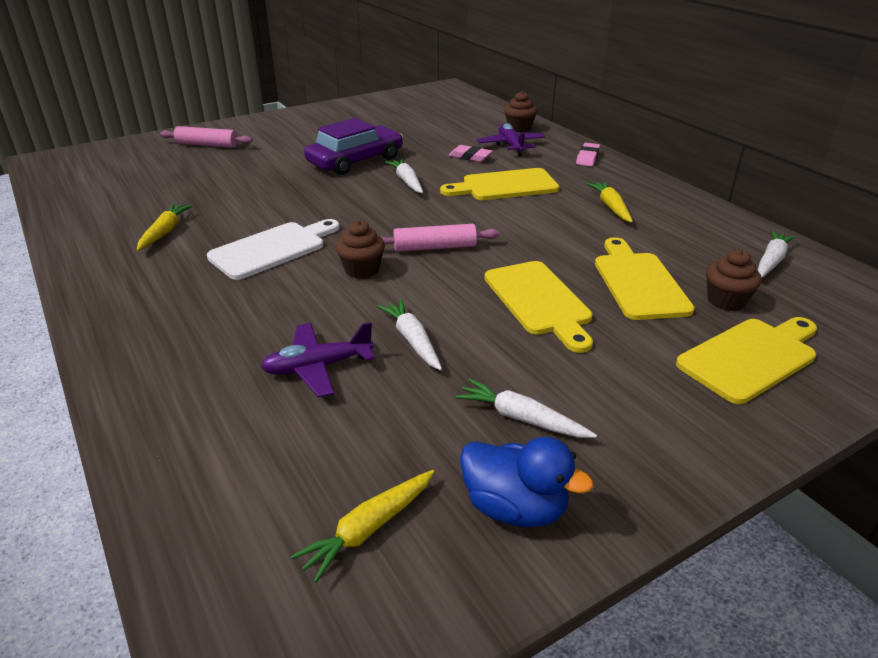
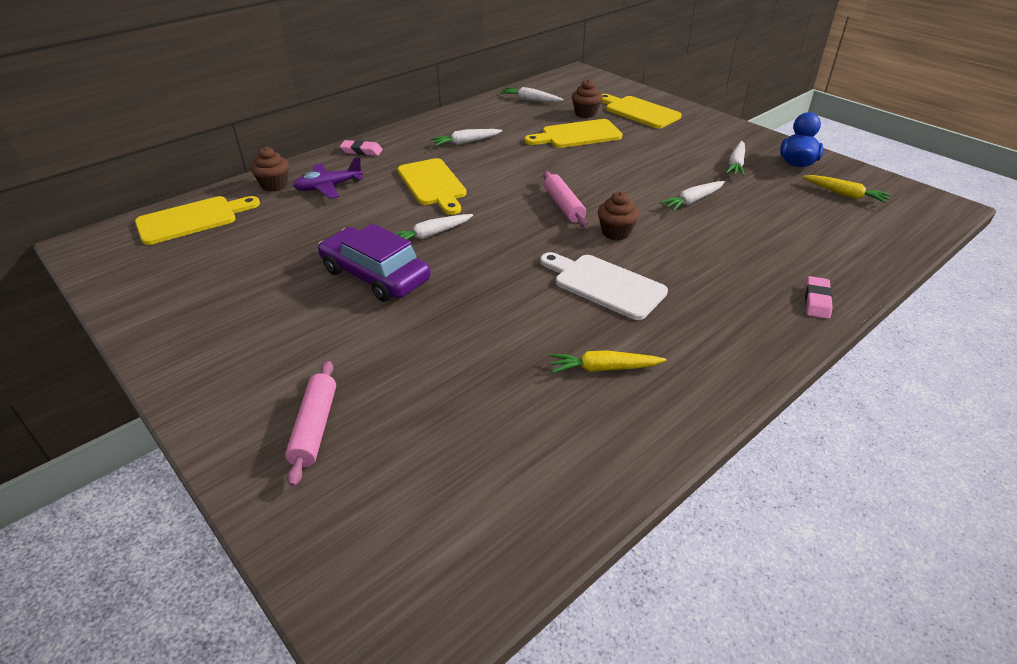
camera: 100 degrees left, 5 degrees up
(318, 367) = (746, 229): purple plane -> none
(470, 157) = (361, 206): pink eraser -> pink eraser (817, 301)
(539, 301) = (619, 163): yellow cutting board -> yellow cutting board (192, 219)
(611, 207) = (466, 142): yellow carrot -> white carrot

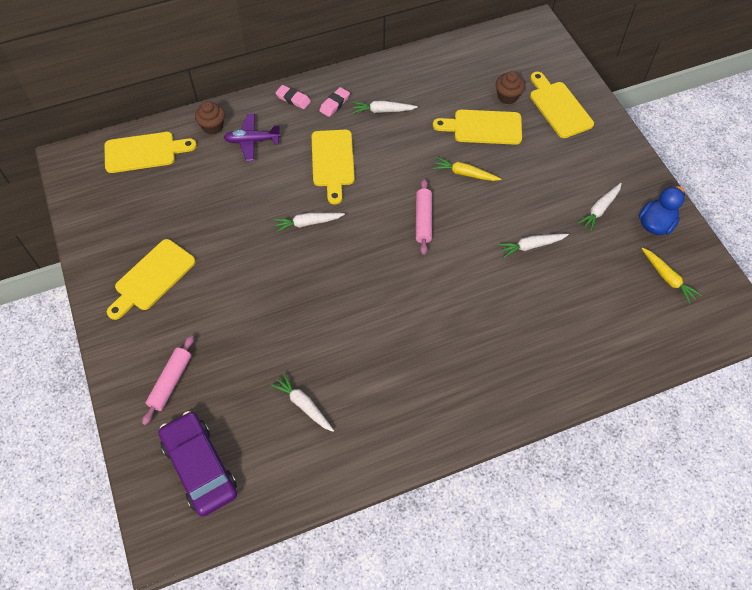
camera: 20 degrees right, 20 degrees up
(243, 325) = (152, 278): none -> yellow cutting board
(375, 275) = (252, 256): purple car -> purple car (200, 467)
(530, 100) = (468, 61): white carrot -> white carrot (303, 405)
(604, 285) = (408, 319): white cutting board -> none
(604, 368) = (366, 396): yellow carrot -> yellow carrot (465, 174)
(616, 232) = (447, 265): brown cupcake -> none
(817, 301) = (554, 387): pink eraser -> pink eraser (334, 104)

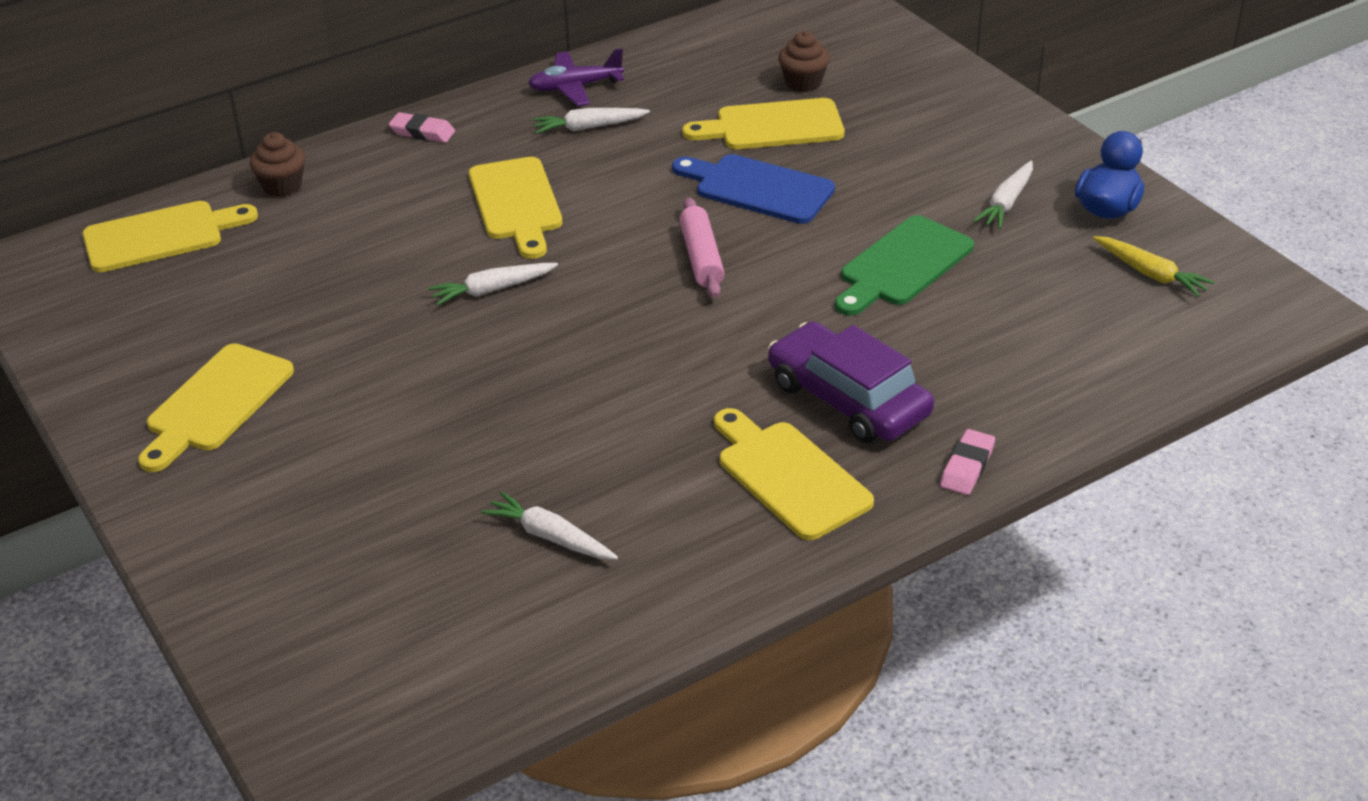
camera: 10 degrees left, 20 degrees down
(171, 382) = (286, 543): pink rolling pin -> none
(200, 467) = (373, 655): purple car -> purple car (848, 399)
(252, 141) = (361, 195): purple plane -> purple plane (575, 87)
(334, 104) = (499, 129): pink eraser -> pink eraser (967, 467)
(465, 174) = (758, 188): yellow carrot -> blue cutting board
(531, 246) = (902, 265): white carrot -> green cutting board
(558, 107) = (895, 85): yellow cutting board -> yellow cutting board (789, 476)

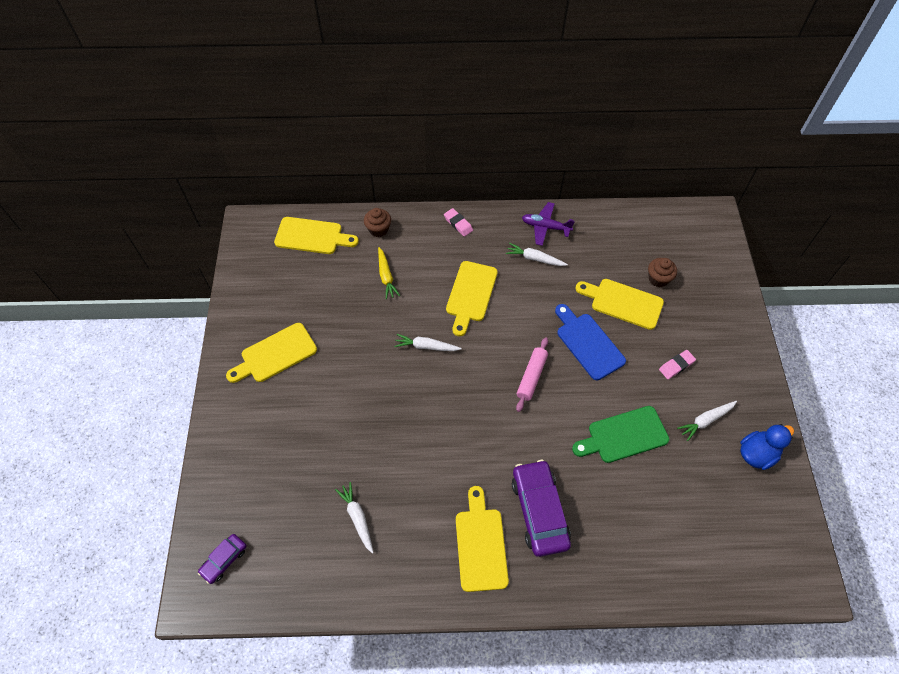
camera: 30 degrees right, 20 degrees up
(343, 698) = (224, 560): none -> purple car
(967, 467) = (565, 590): pink eraser -> pink eraser (676, 366)
(1150, 274) = (747, 513): yellow carrot -> yellow carrot (386, 276)

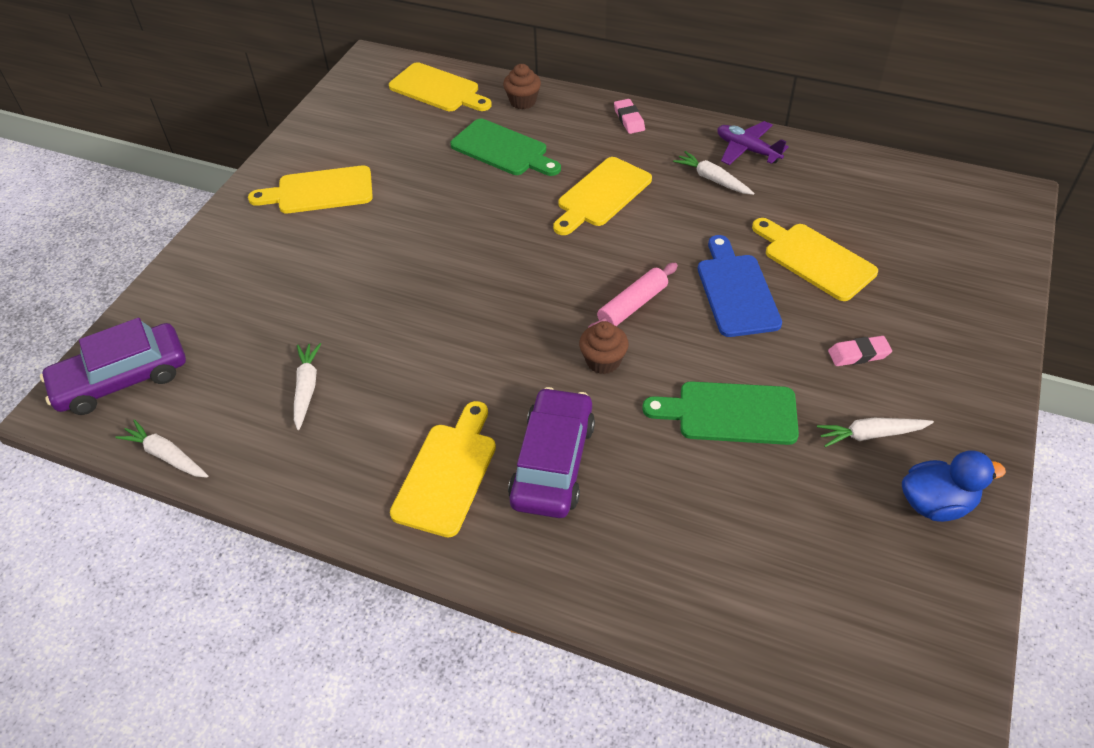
camera: 25 degrees right, 10 degrees down
(224, 560) = (122, 379): purple car -> purple car, size x1.92
(386, 276) = (503, 149): yellow carrot -> green cutting board
(426, 346) = (509, 233): white carrot -> white carrot (166, 455)
(658, 279) = (884, 246): brown cupcake -> brown cupcake (603, 361)

